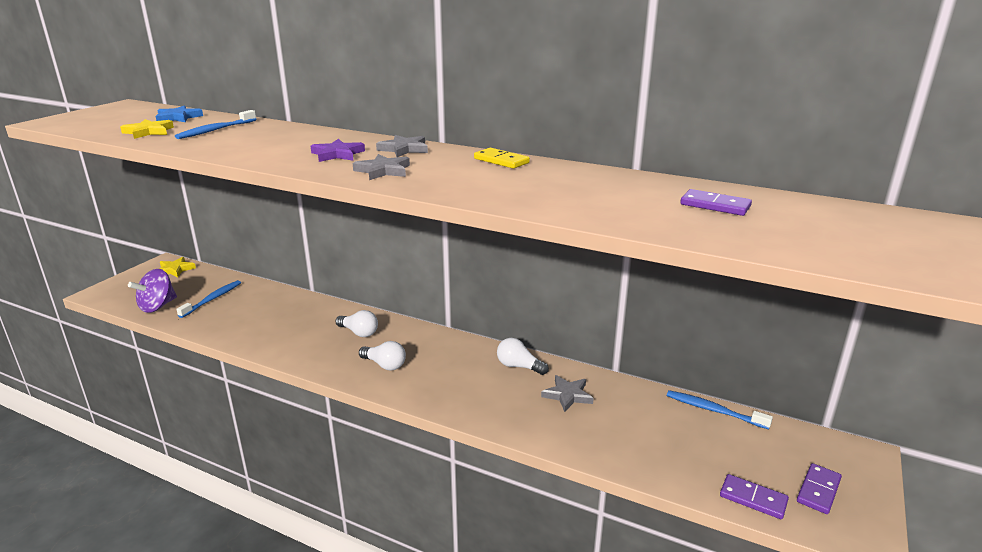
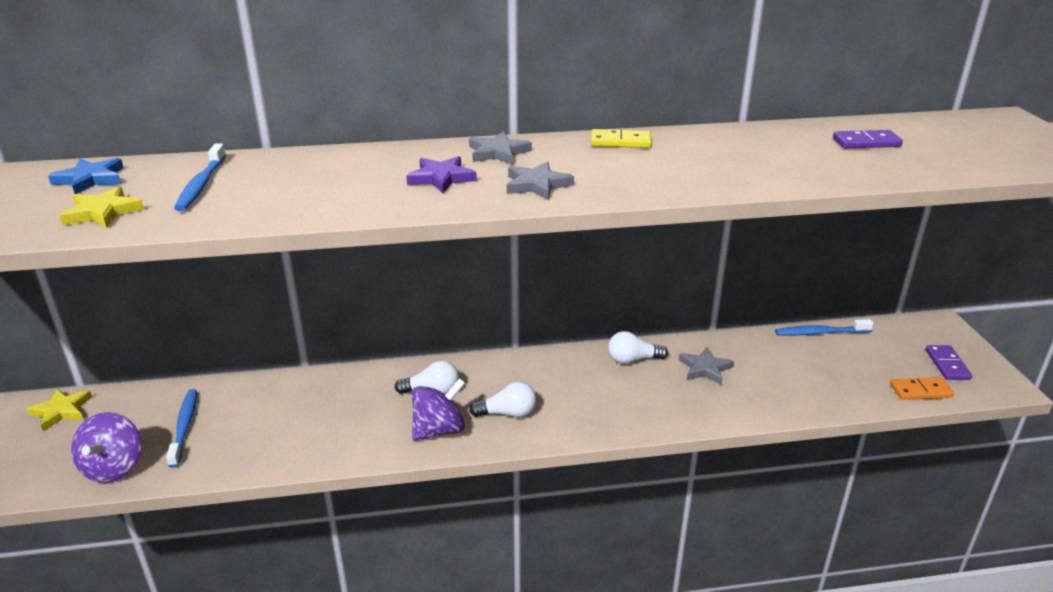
camera: 35 degrees left, 5 degrees up
(331, 357) = (439, 430): none -> purple spinning top
(753, 498) = (920, 391): purple domino -> orange domino

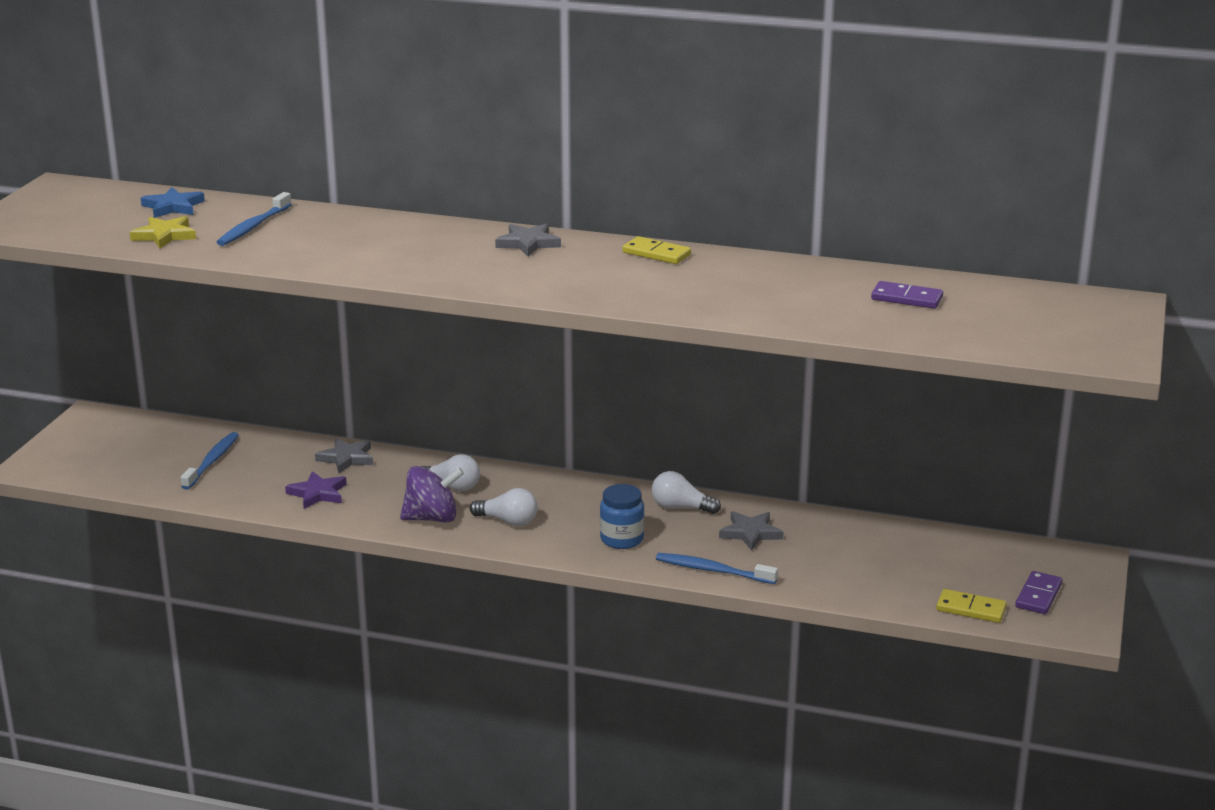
camera: 25 degrees right, 5 degrees down
(61, 411) = (118, 425): yellow star -> none
(114, 467) = (138, 478): purple spinning top -> none
(441, 178) = (452, 257): purple star -> purple star (318, 493)
(537, 185) = (526, 278): grey star -> grey star (347, 458)
(615, 404) = (622, 539): none -> blue jar
(820, 333) = (925, 533): blue toothbrush -> blue toothbrush (713, 570)
(920, 391) = (971, 609): orange domino -> yellow domino

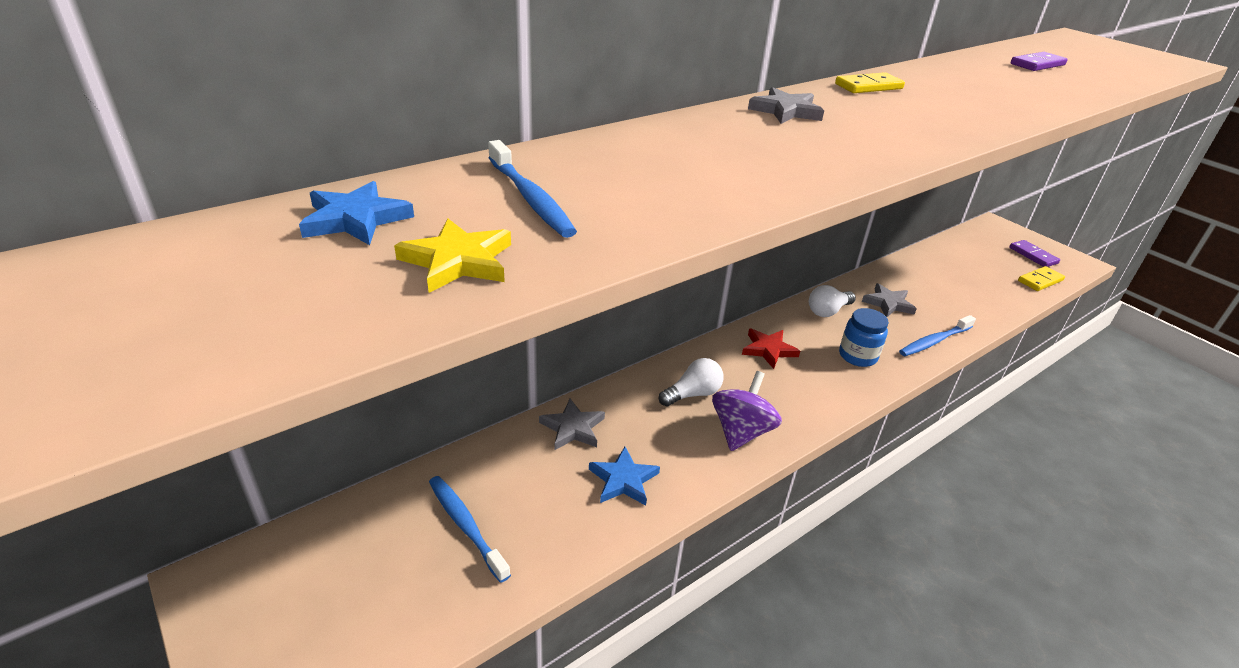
camera: 55 degrees left, 10 degrees up
(318, 493) = (623, 480): purple star -> blue star
(508, 521) = (782, 394): white light bulb -> none
(565, 498) = (768, 350): none -> red star

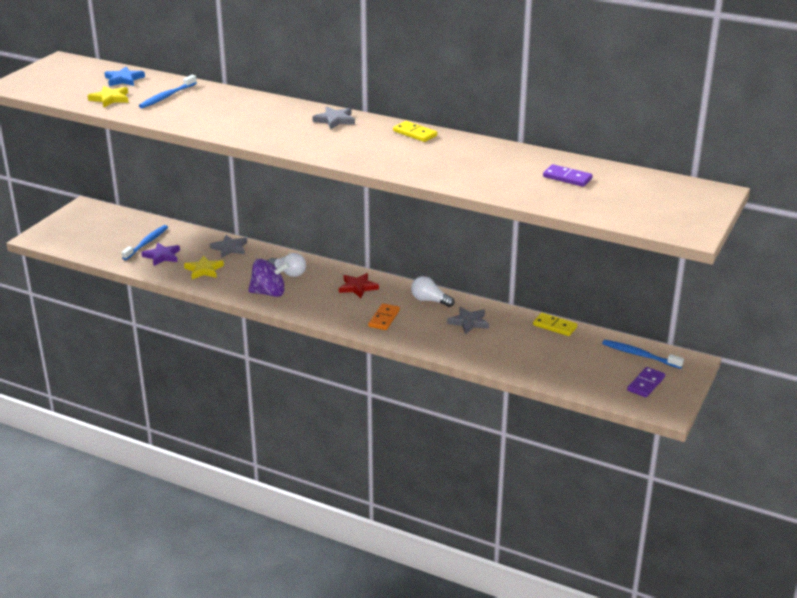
camera: 65 degrees right, 5 degrees down
(534, 519) = (162, 256): none -> purple star
(623, 480) = (204, 270): blue star -> yellow star
(857, 356) = (384, 318): blue jar -> orange domino
(934, 341) = (435, 345): blue toothbrush -> blue toothbrush (639, 355)
(1040, 280) = (596, 388): yellow domino -> yellow domino (555, 326)

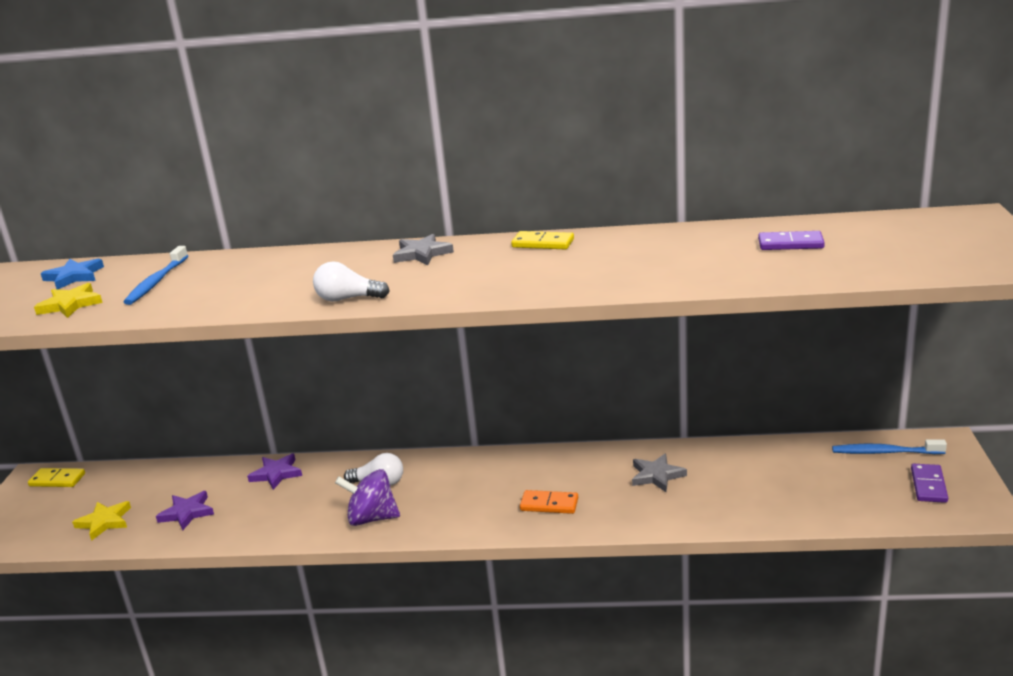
camera: 20 degrees left, 5 degrees down
(146, 243) = (153, 501): blue toothbrush -> none
(204, 270) = (259, 514): yellow star -> yellow star (104, 522)
(230, 248) = (276, 474): grey star -> purple star
(269, 293) = (372, 518): purple spinning top -> purple spinning top turned 150 degrees counterclockwise
(358, 287) = (483, 474): red star -> none
(384, 318) = (549, 504): orange domino -> orange domino turned 75 degrees counterclockwise
(430, 300) = (586, 463): white light bulb -> white light bulb (348, 299)
(555, 326) = (759, 448): yellow domino -> yellow domino (57, 480)

